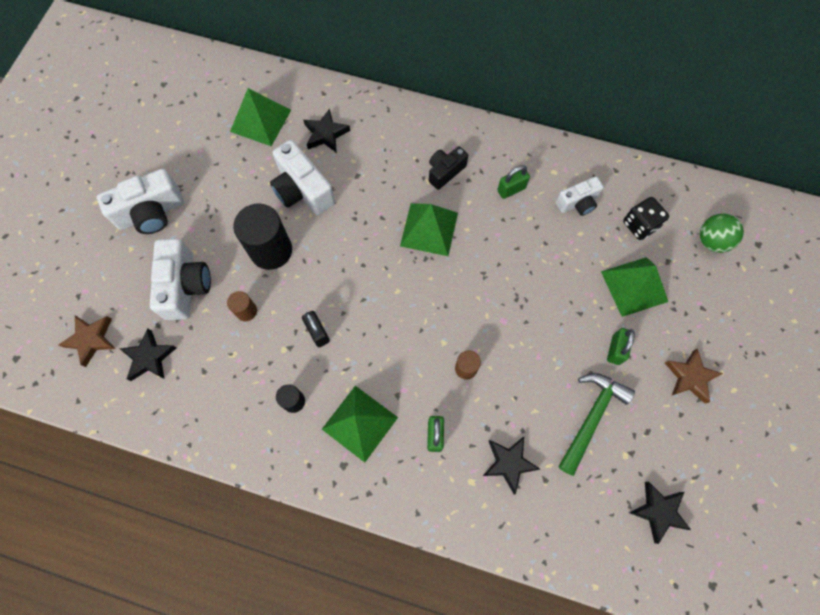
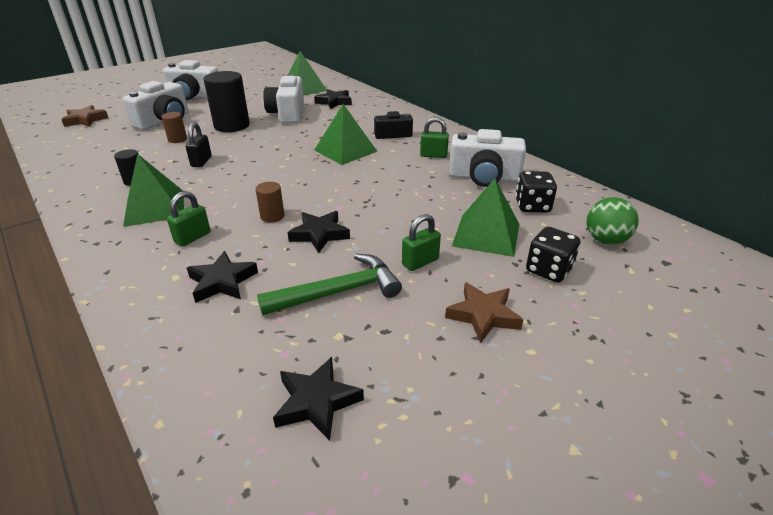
camera: 35 degrees right, 35 degrees down
(149, 357) = (97, 135): black star -> black star (319, 234)
(577, 203) = (484, 177): white camera -> white camera, size x1.63
(698, 302) = (548, 270): none -> black dice

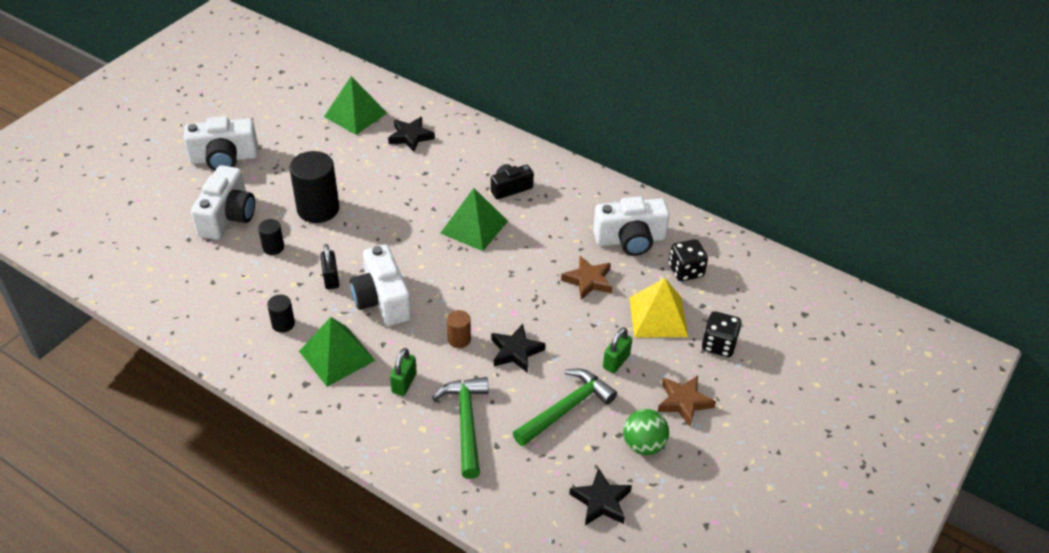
camera: 20 degrees left, 10 degrees up
(85, 120) = (125, 235): brown star -> brown star (588, 280)
(177, 139) = (273, 247): brown cylinder -> black cylinder
(222, 282) = (466, 423): black star -> green hammer
(287, 114) = (369, 172): white camera -> white camera (382, 300)
(433, 155) = (568, 215): green padlock -> none
(486, 234) = (658, 316): green pyramid -> yellow pyramid
(605, 240) = (755, 300): green ball -> green ball (643, 445)

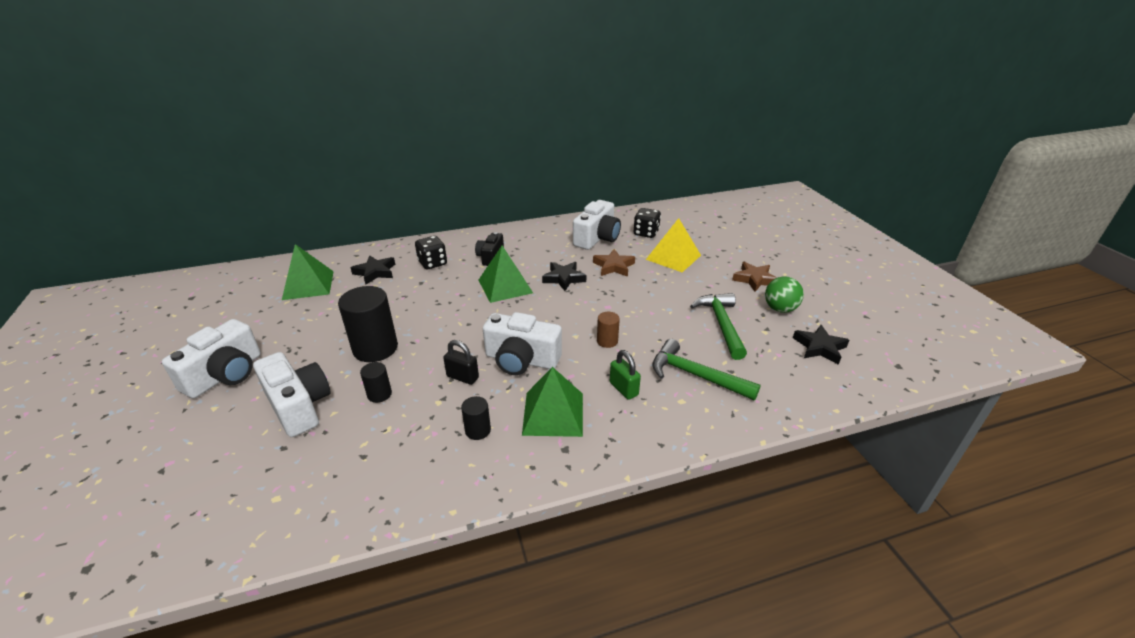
camera: 50 degrees left, 10 degrees down
(516, 351) = (646, 321): black star -> black star (564, 278)
(616, 361) = (696, 287): green padlock -> none
(719, 345) = (718, 249): black dice -> black dice (432, 263)

